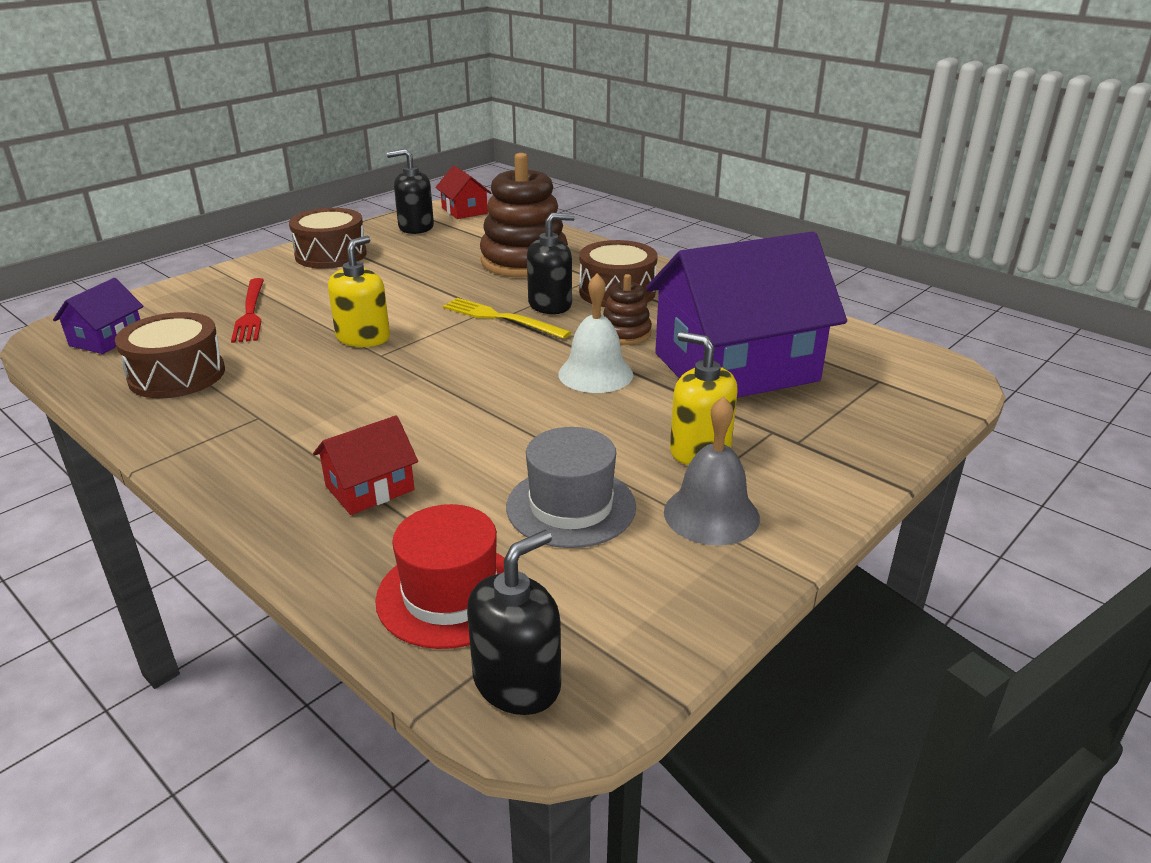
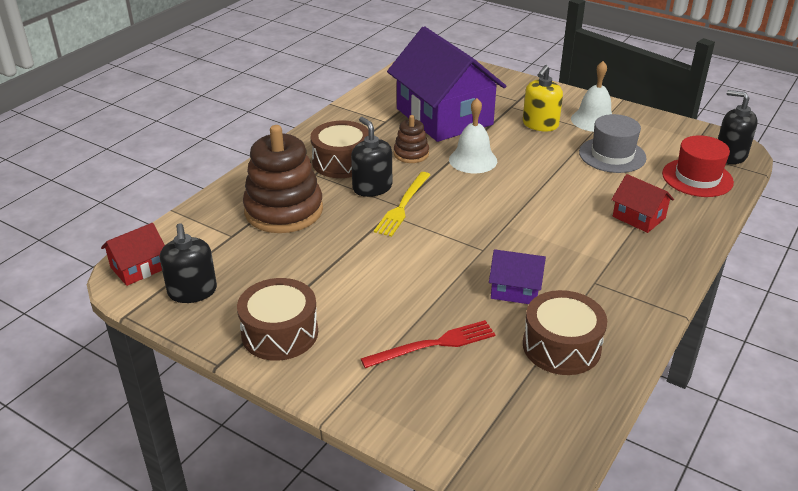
camera: 100 degrees left, 5 degrees up
(107, 339) = (521, 425): purple house -> purple house (515, 289)
(363, 337) = (458, 265): yellow soap dispenser -> none
(711, 514) = (593, 120): grey bell -> white bell

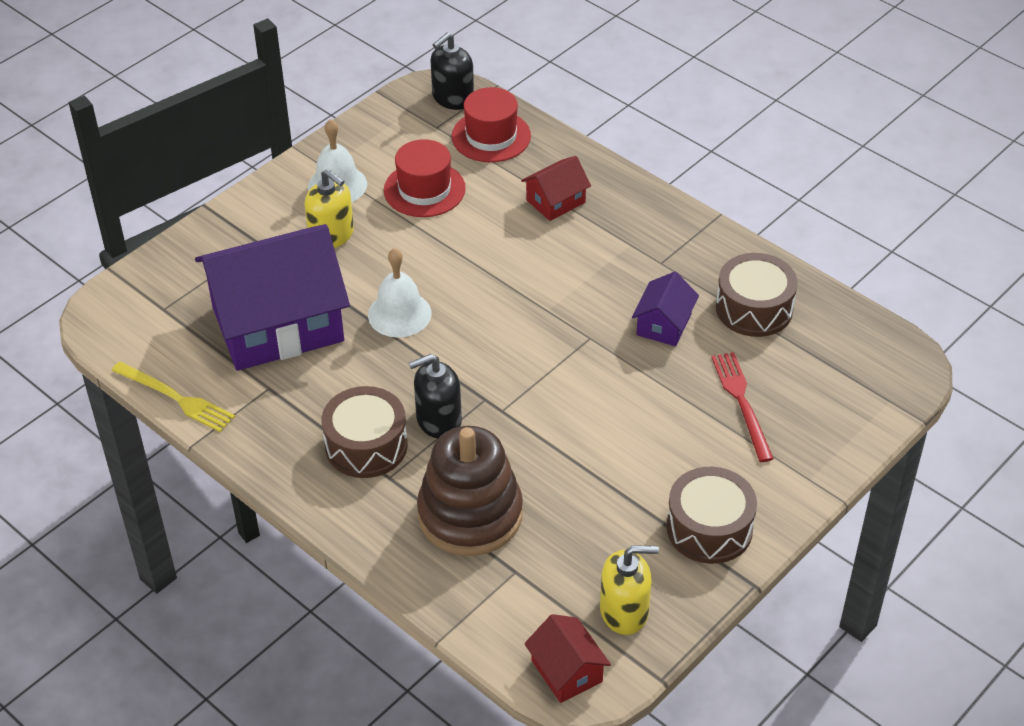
camera: 80 degrees left, 10 degrees up
(192, 291) = (624, 611): black soap dispenser -> yellow soap dispenser
(403, 206) = (487, 395): yellow fork -> yellow fork (176, 398)
(411, 154) = (367, 371): brown stacking toy -> none
(612, 155) = (424, 189): grey hat -> red hat

